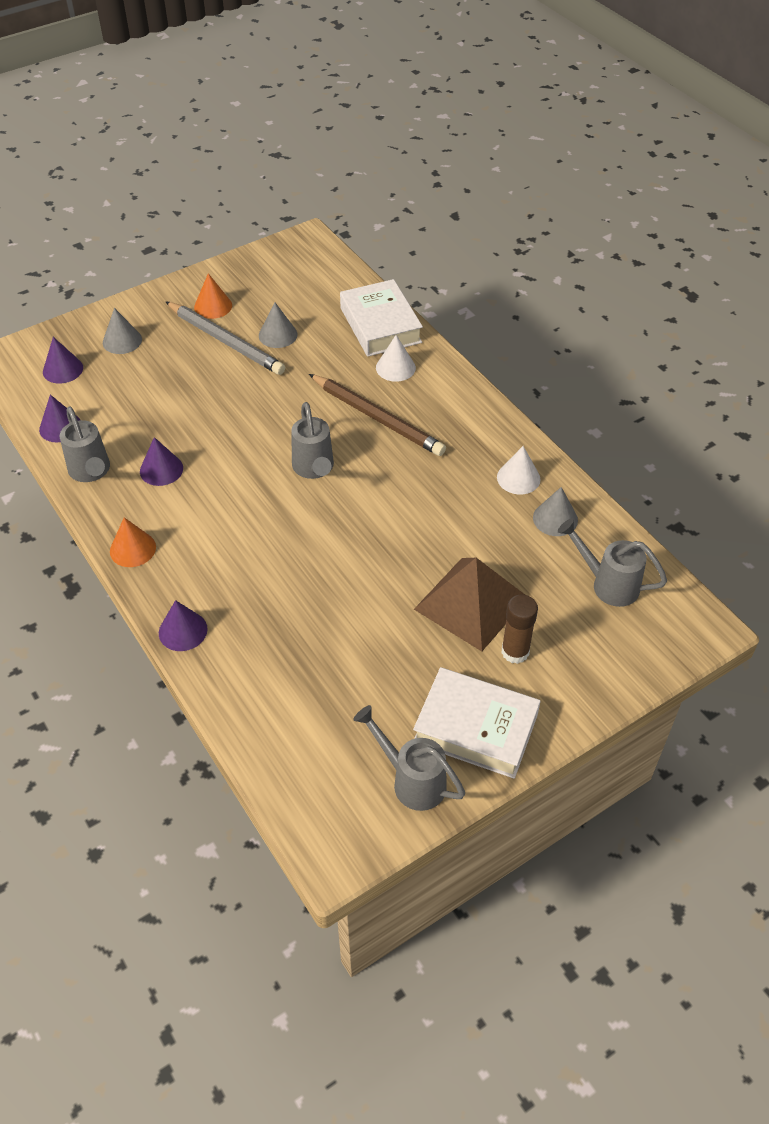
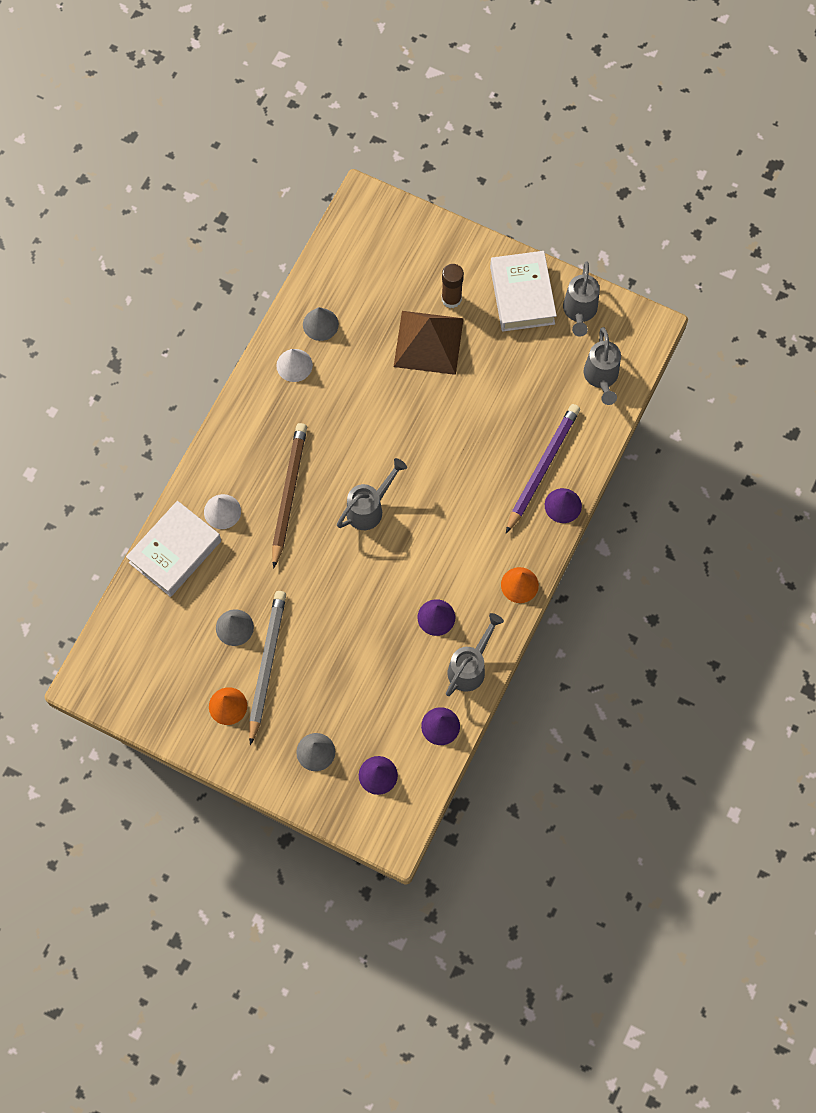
camera: 120 degrees left, 20 degrees up
(241, 634) = (542, 467): none -> purple pencil
(607, 584) = (361, 268): grey watering can -> grey watering can (601, 378)

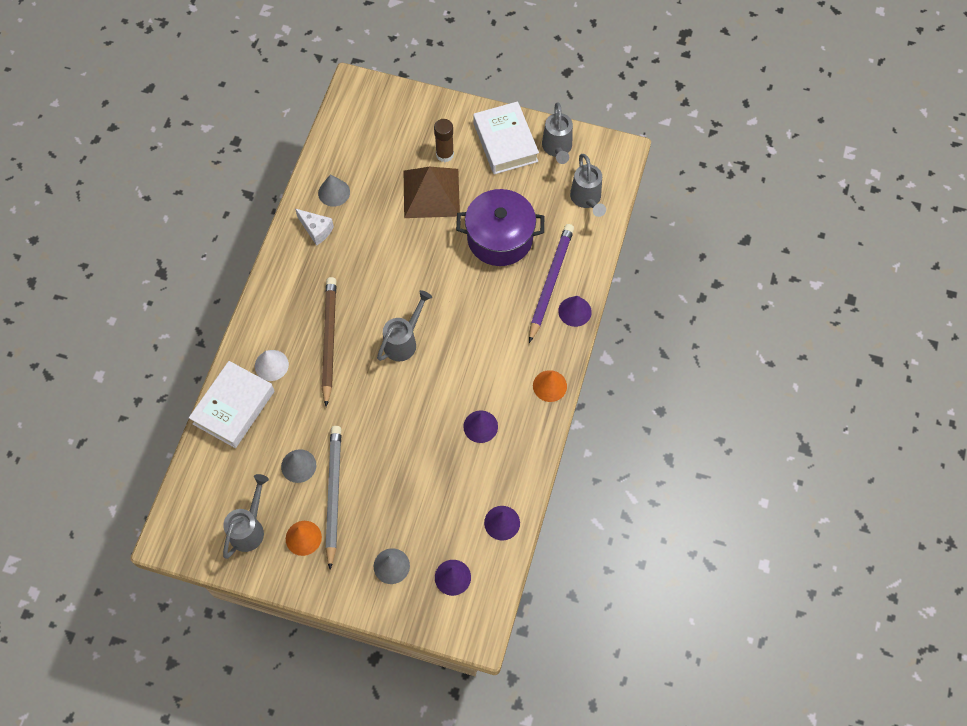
camera: 10 degrees left, 5 degrees down
(294, 365) = (316, 230): white cone -> white cheese
(470, 667) = (519, 465): grey watering can -> grey watering can (249, 528)
(495, 407) = (500, 238): none -> purple pot

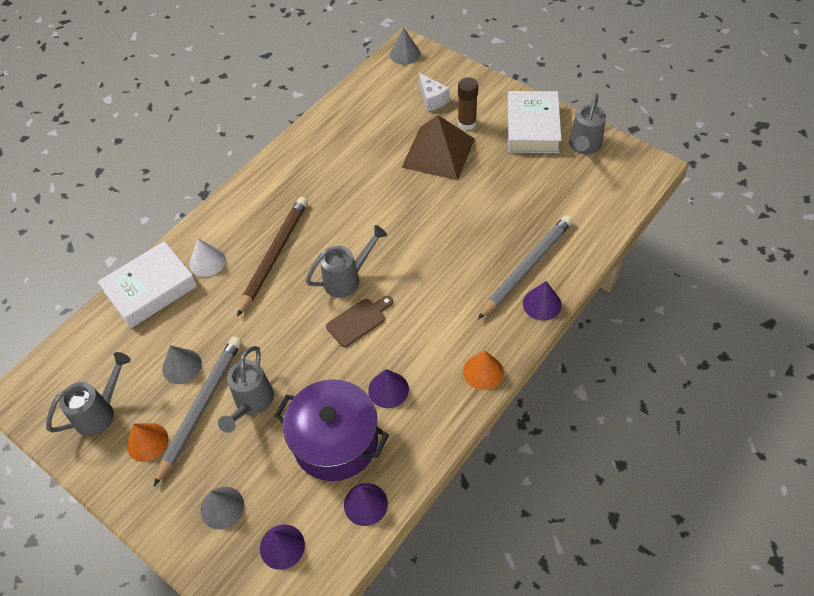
camera: 25 degrees right, 10 degrees down
(316, 230) = (312, 155): white cheese -> white cheese (432, 99)
(334, 192) = (345, 128): grey cone -> grey cone (405, 54)
(430, 376) = (358, 321): none -> brown cutting board
(500, 238) = (490, 211): purple pot -> purple pot (335, 442)
(550, 282) = (526, 267): purple pencil -> grey pencil
(587, 200) = (597, 200): grey watering can -> grey watering can (251, 404)

